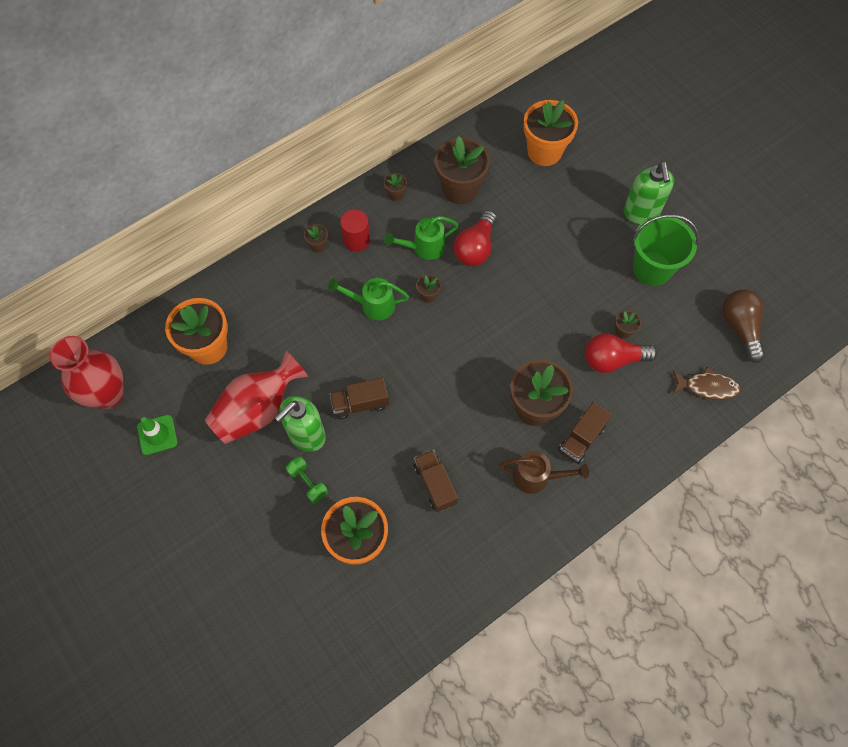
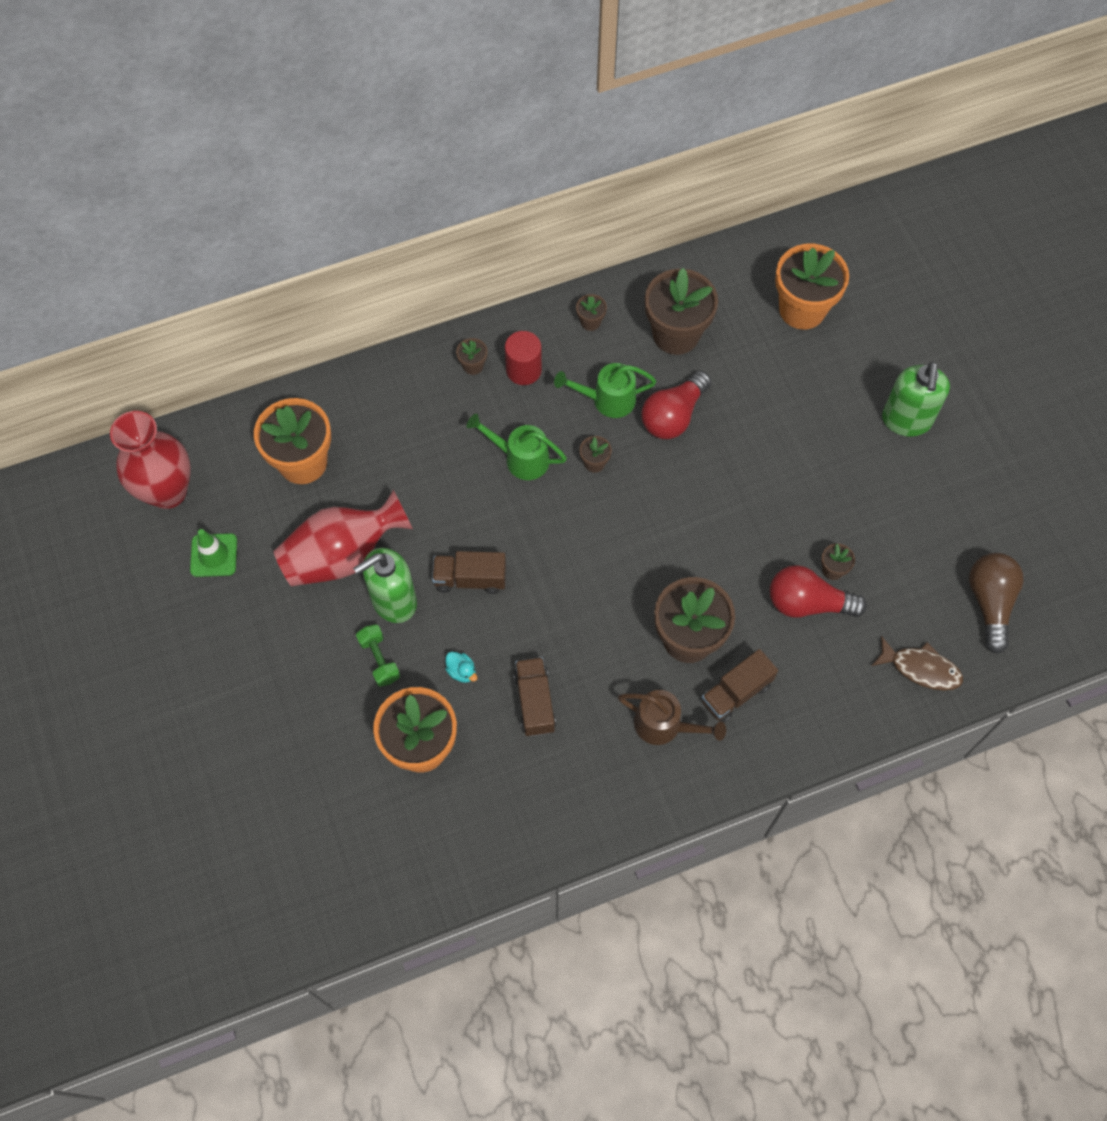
camera: 15 degrees right, 0 degrees up
(373, 475) = (461, 671): none -> turquoise duck
(652, 268) = (897, 497): green bucket -> none

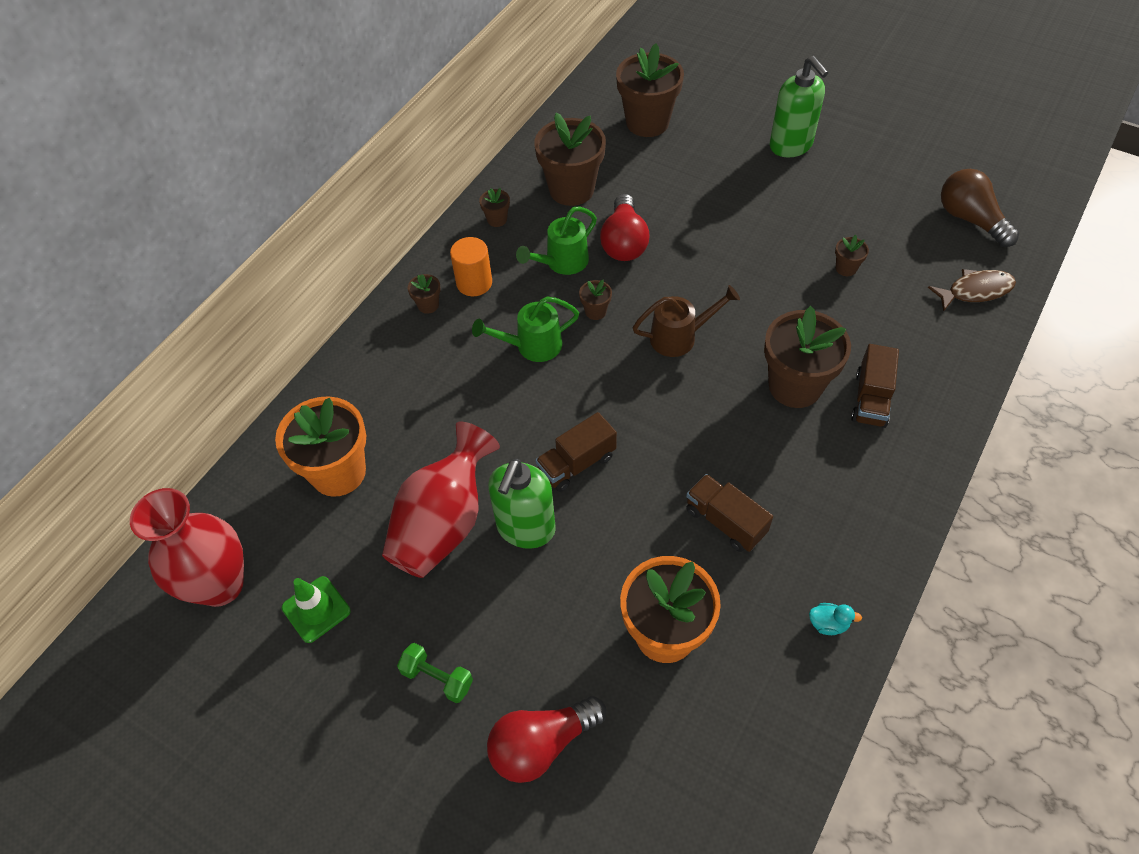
camera: 35 degrees left, 10 degrees down
(379, 660) = (558, 586): green dumbbell -> green dumbbell (437, 678)
(461, 671) = (640, 542): turquoise duck -> turquoise duck (828, 624)
(523, 370) = (474, 283): red cylinder -> orange cylinder
(665, 726) = (845, 462): brown watering can -> brown watering can (680, 337)
(802, 309) = (647, 122): orange flower pot -> brown flower pot
(808, 603) = (853, 301): red light bulb -> red light bulb (542, 744)

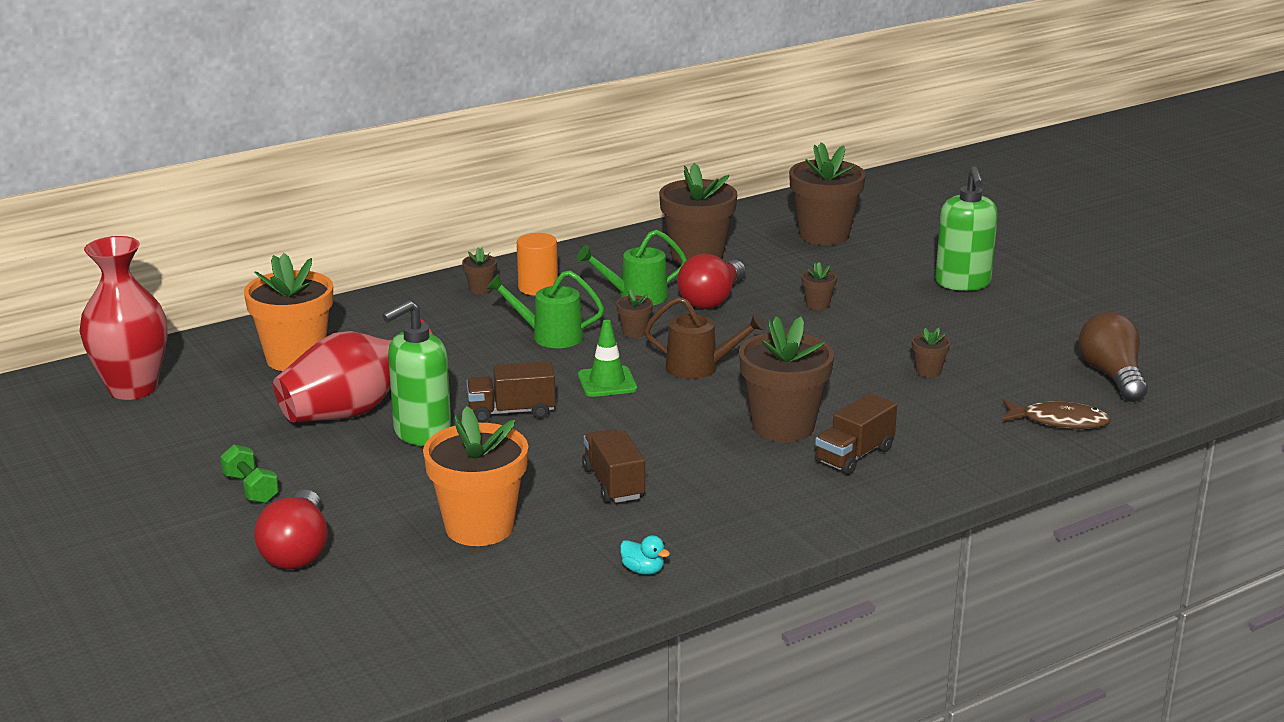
camera: 25 degrees right, 30 degrees down
(316, 609) = (193, 423): green traffic cone -> green traffic cone (607, 382)
(497, 219) = (602, 257): brown flower pot -> brown flower pot (817, 305)
(542, 744) = (297, 551): red light bulb -> red light bulb turned 90 degrees counterclockwise

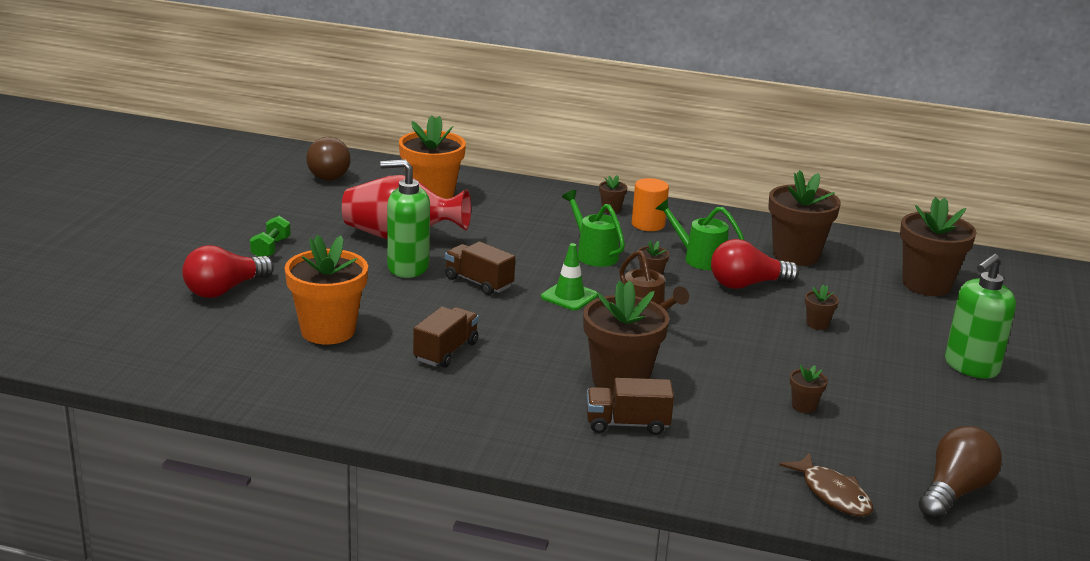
camera: 45 degrees right, 0 degrees up
(133, 388) = (326, 173): red vase -> brown light bulb
(643, 570) = (356, 406): turquoise duck -> none

